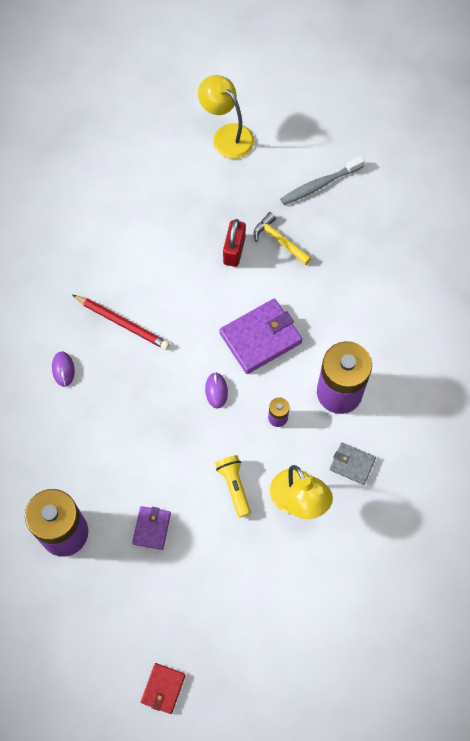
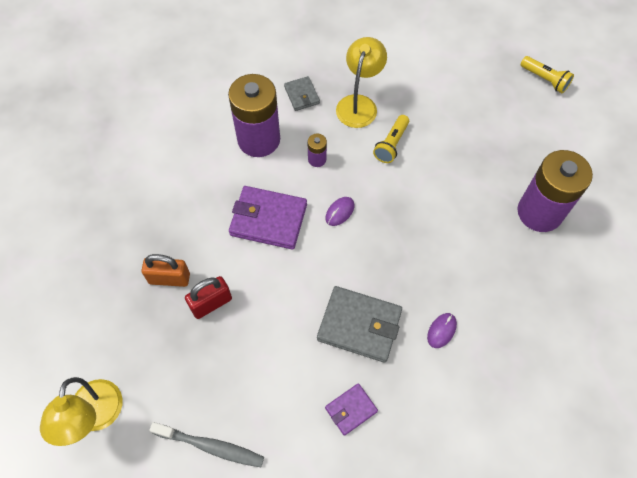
camera: 135 degrees left, 5 degrees down
(122, 323) = (359, 325): red pencil -> grey wallet
(151, 528) = (473, 165): purple wallet -> purple wallet (351, 410)
(163, 688) = (545, 80): red wallet -> yellow flashlight
(279, 240) = (169, 278): yellow hammer -> orange padlock
(319, 185) = (85, 294): grey toothbrush -> grey toothbrush (211, 446)

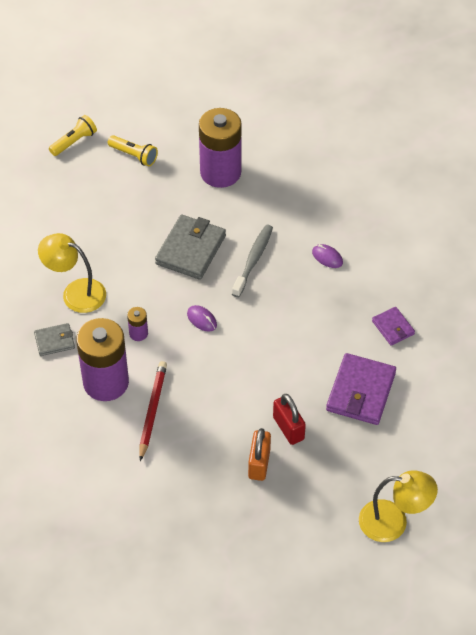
camera: 85 degrees left, 10 degrees down
(211, 446) = (421, 430): grey toothbrush -> grey toothbrush (253, 260)
(229, 180) = (153, 410): none -> red pencil
(268, 220) = (203, 378): purple wallet -> purple wallet (361, 392)
(359, 325) = (318, 315): grey wallet -> grey wallet (190, 250)
(391, 144) = (130, 271): yellow flashlight -> yellow flashlight (134, 156)

